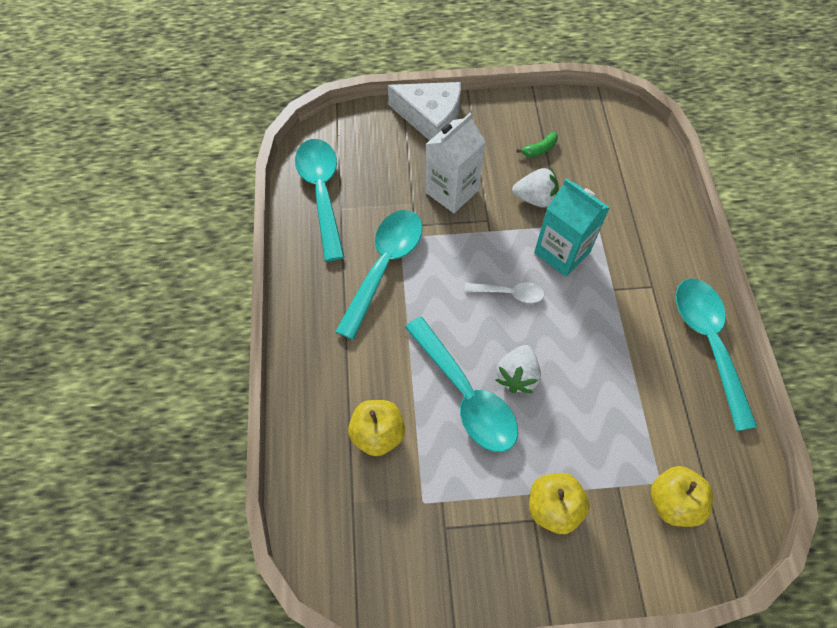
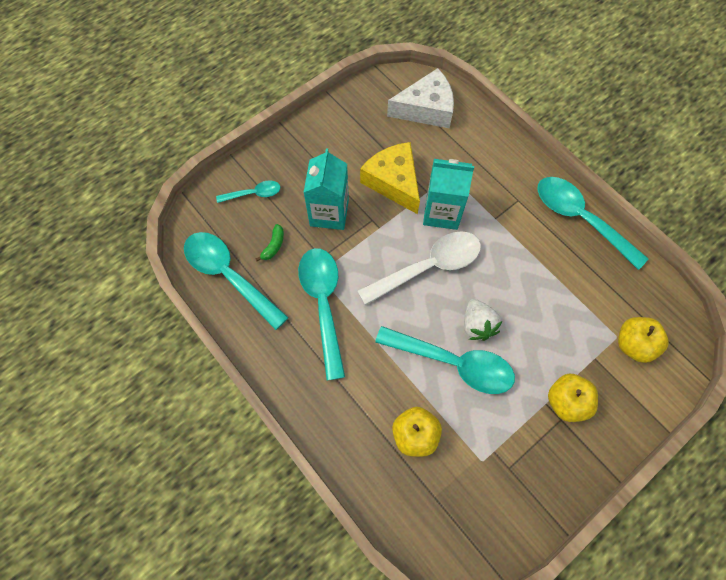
camera: 35 degrees left, 5 degrees up
(396, 137) = (254, 194): none -> turquoise spoon
(430, 118) = (268, 162): white cheese -> white cheese (426, 109)
(452, 191) = (329, 213): white carton -> turquoise carton
(509, 293) = (428, 267): white spoon -> white spoon, size x1.95
(535, 198) = (393, 182): white strawberry -> yellow cheese
(539, 149) = (369, 140): green banana -> green banana (273, 246)

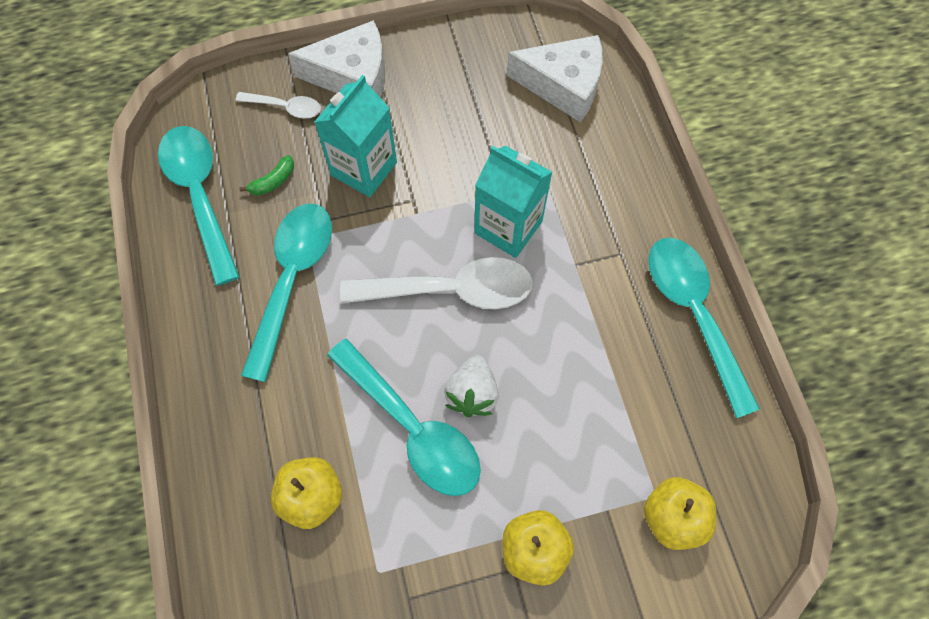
camera: 25 degrees right, 0 degrees up
(254, 194) = (286, 107): turquoise spoon -> white spoon
(287, 155) = (353, 76): none -> white cheese
(393, 182) = (467, 163): yellow cheese -> none

